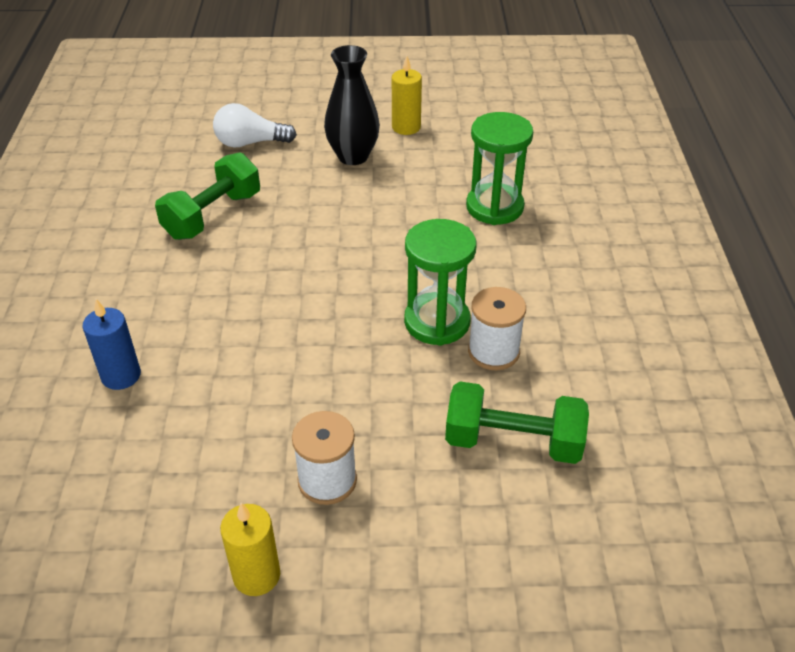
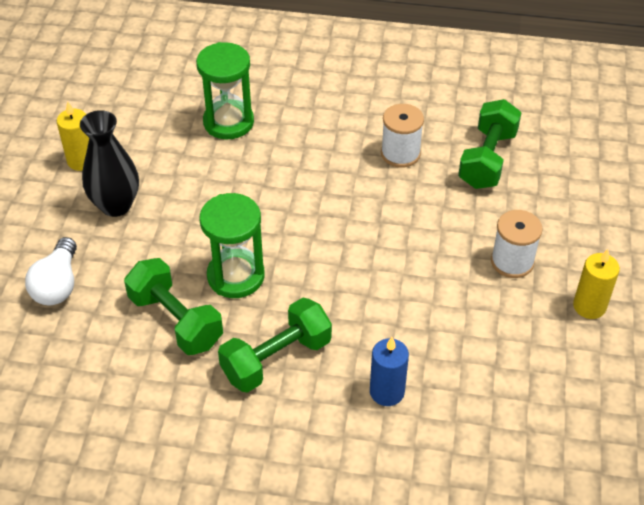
camera: 80 degrees left, 5 degrees up
(166, 287) = (276, 359): none -> green dumbbell
(437, 322) = (362, 180): green hourglass -> green hourglass (236, 276)

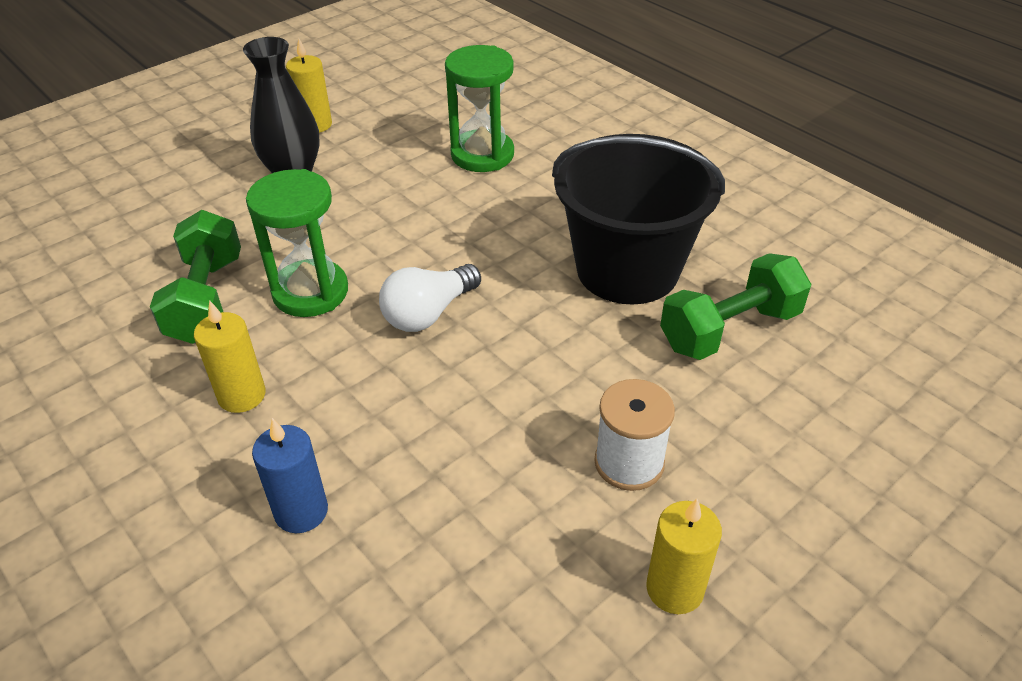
camera: 40 degrees right, 5 degrees down
(58, 284) = (161, 211): white light bulb -> white light bulb (428, 313)
(276, 359) = (242, 395): green dumbbell -> yellow candle
(400, 153) = (627, 270): white spool -> black bucket

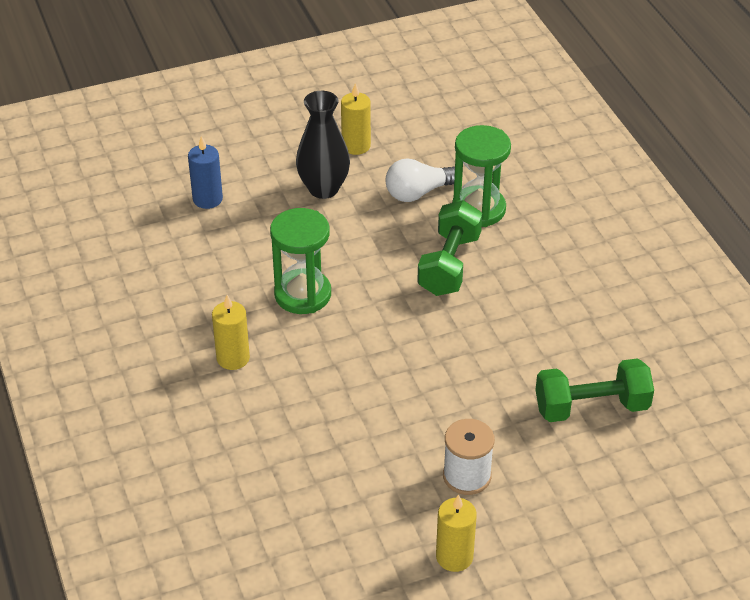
camera: 20 degrees right, 0 degrees up
(206, 299) = (229, 280): green dumbbell -> green dumbbell (449, 265)
(301, 511) = (247, 444): blue candle -> blue candle (207, 199)
(428, 313) = (379, 334): white light bulb -> white light bulb (418, 193)
(627, 270) = (542, 340): black bucket -> none

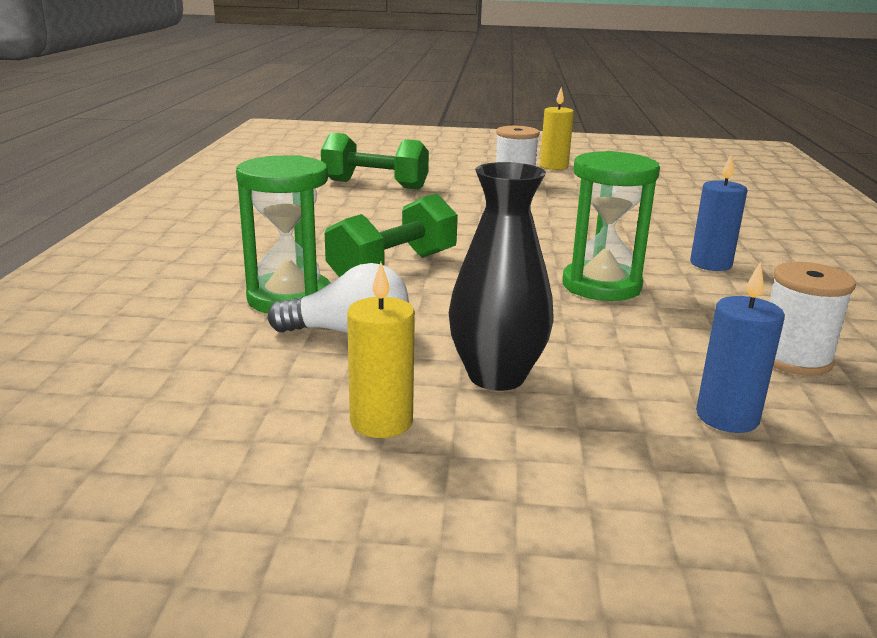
camera: 155 degrees left, 20 degrees down
(174, 257) = (794, 359): none -> white spool
(233, 358) = (710, 264): yellow candle -> blue candle

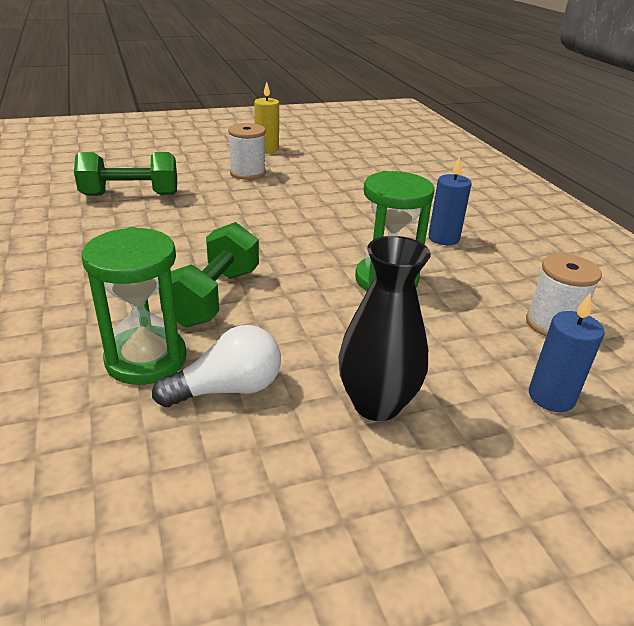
camera: 25 degrees left, 10 degrees up
(381, 422) = (324, 488): yellow candle -> none

